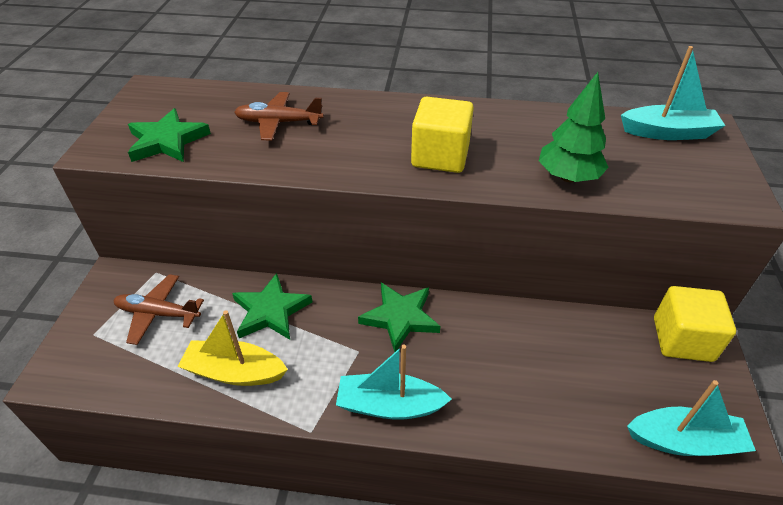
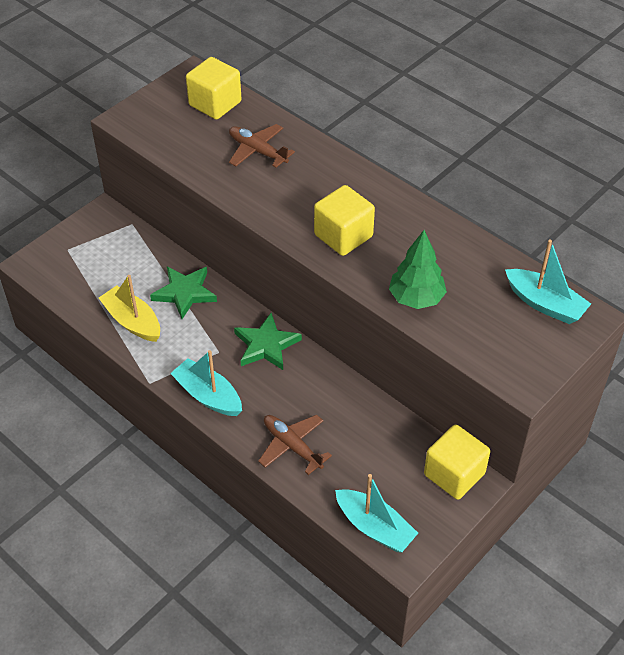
camera: 35 degrees right, 5 degrees up
(158, 313) = (113, 256): brown plane -> brown plane (292, 446)
(167, 141) = (172, 132): green star -> none
(194, 102) = (215, 104): none -> yellow cube

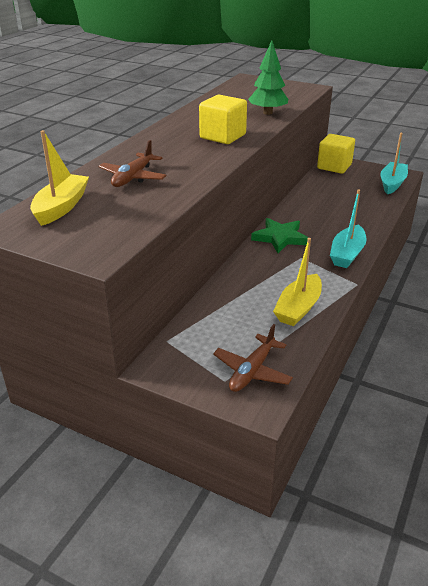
camera: 105 degrees left, 15 degrees down
(185, 293) = (247, 286): green star -> none
(215, 104) = (61, 207): yellow cube -> yellow boat
(292, 446) = (360, 215): brown plane -> brown plane (252, 371)
(545, 304) = (245, 86): turquoise boat -> none

